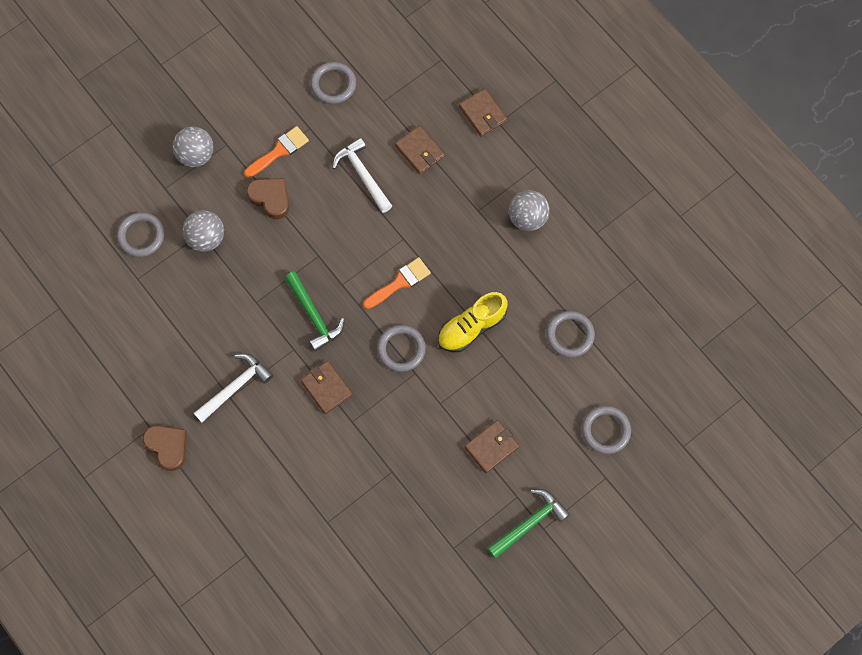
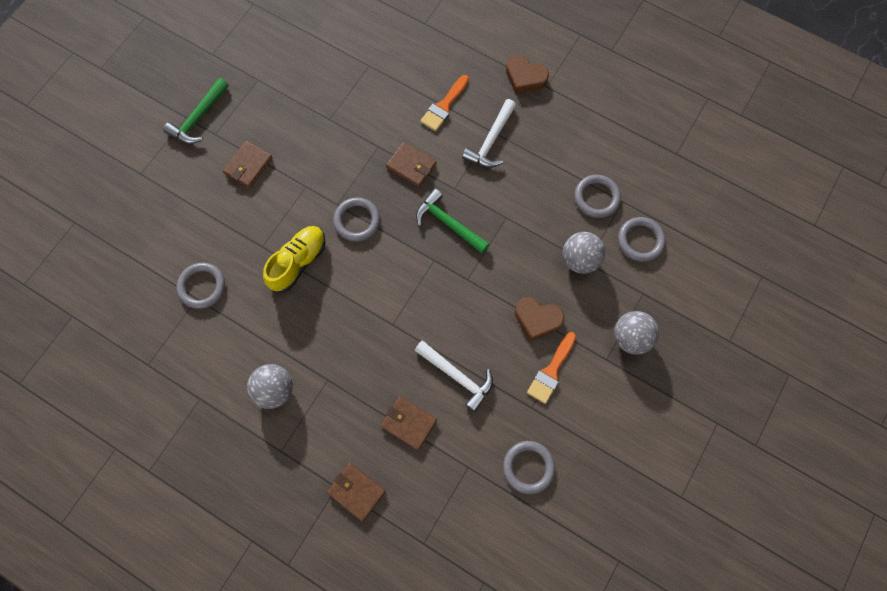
camera: 160 degrees right, 0 degrees up
(400, 282) = (380, 281): orange brush -> orange brush (444, 106)
(605, 430) = (148, 212): grey ring -> grey ring (596, 197)

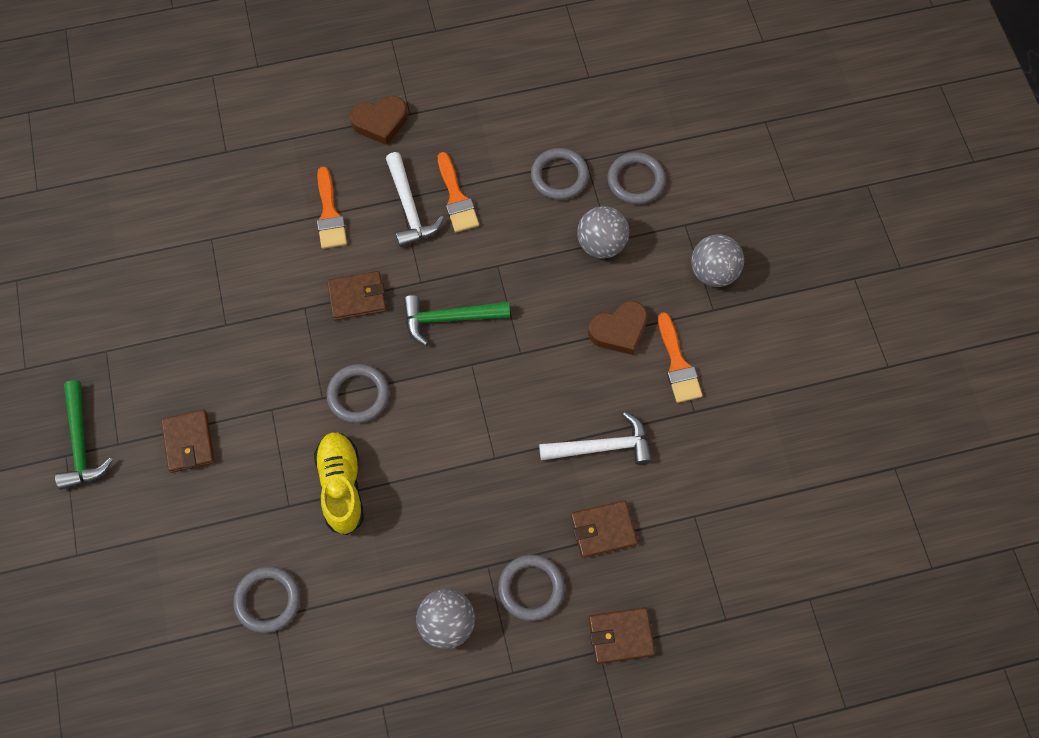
camera: 45 degrees left, 5 degrees down
(523, 158) = (456, 198): none -> orange brush
(528, 467) = (744, 465): grey ring -> grey ring (531, 588)

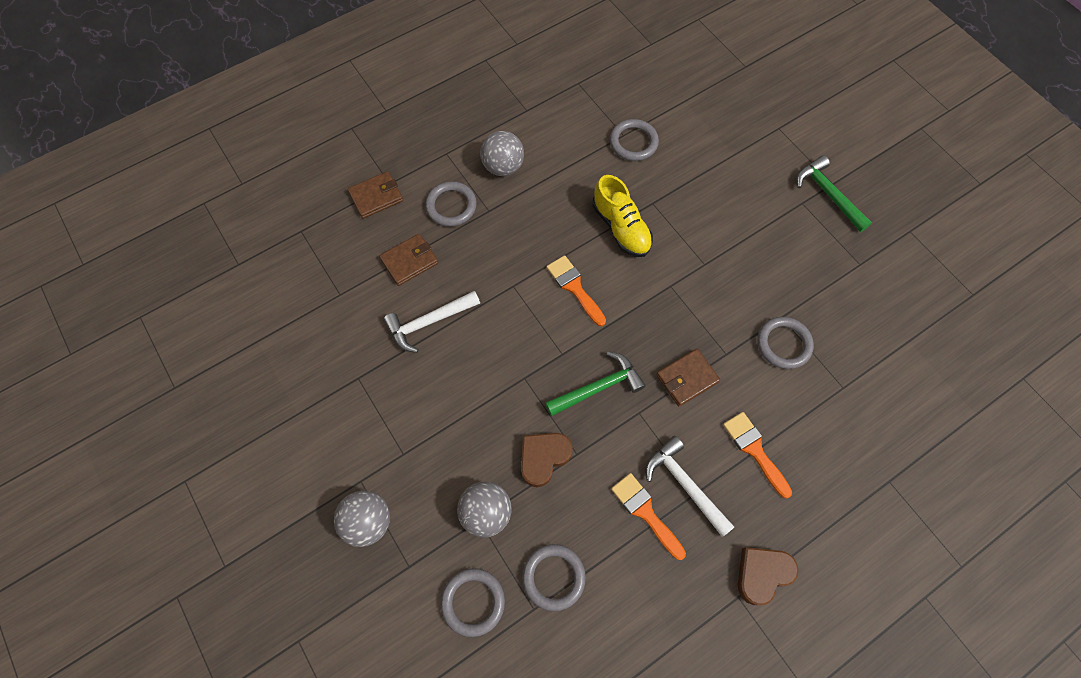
camera: 160 degrees right, 0 degrees up
(189, 442) = (751, 220): brown wallet -> none
(358, 395) = (643, 297): grey ring -> grey ring (783, 344)
(619, 330) = (443, 429): brown heart -> brown heart (543, 458)
(678, 364) = (382, 415): orange brush -> orange brush (574, 287)

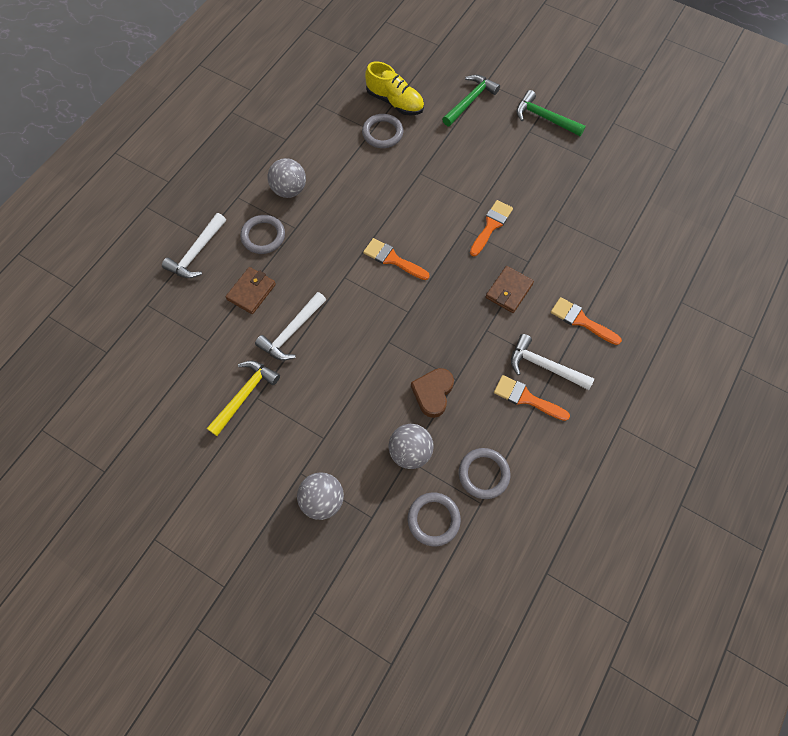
camera: 25 degrees left, 0 degrees up
(347, 369) = (245, 395): none -> yellow hammer
(376, 197) = (197, 253): brown wallet -> white hammer
(598, 387) = (447, 325): green hammer -> green hammer (470, 101)
(621, 228) = (405, 201): yellow shoe -> yellow shoe (395, 102)
(704, 294) = (491, 225): none -> orange brush
(762, 574) = (627, 403): brown heart -> none
(783, 344) = (565, 238): grey ring -> none

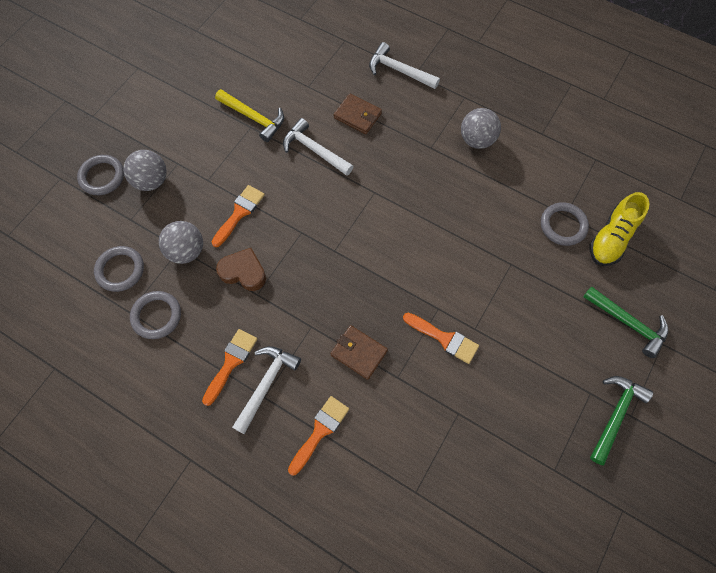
camera: 90 degrees right, 0 degrees up
(263, 236) = (420, 121): grey ring -> grey ring (102, 177)
(392, 259) = (396, 236): orange brush -> orange brush (239, 213)

